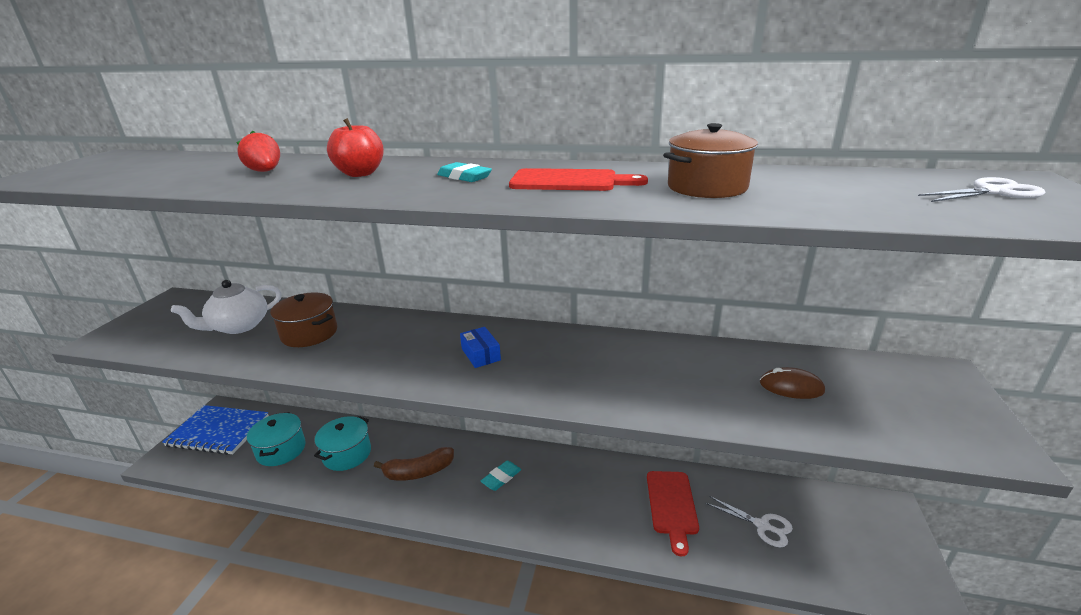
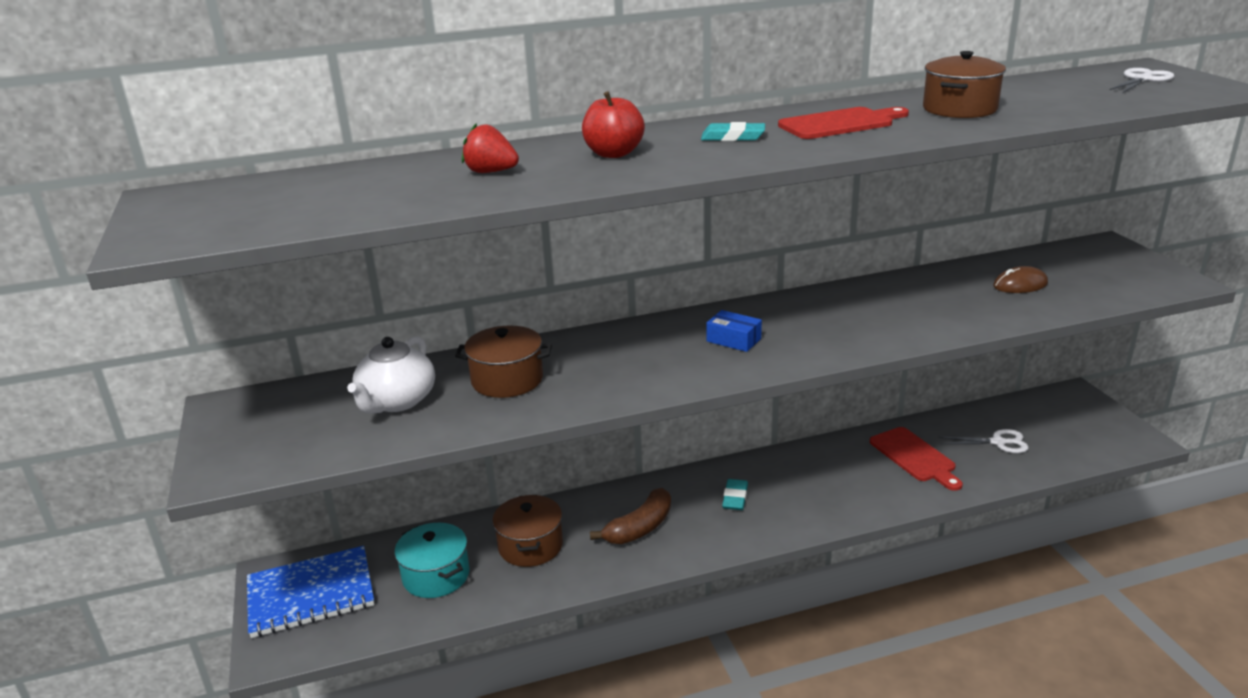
camera: 30 degrees left, 0 degrees up
(347, 454) = (530, 546): turquoise pot -> brown pot

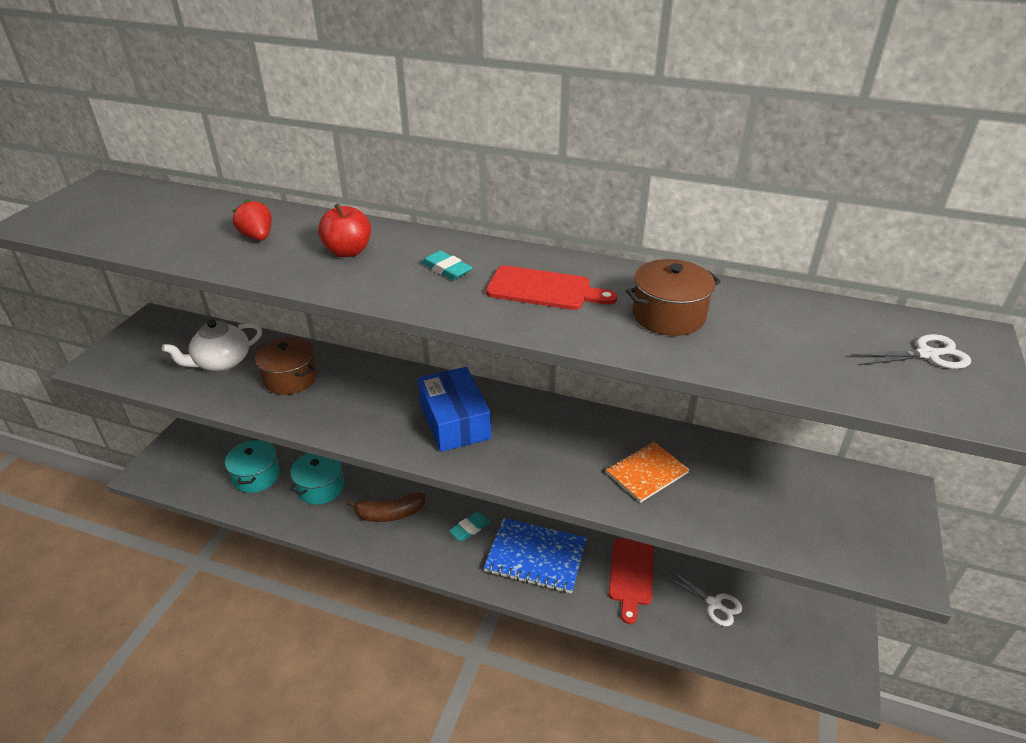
camera: 35 degrees right, 10 degrees up
(311, 594) = (193, 449): blue notebook -> blue notebook (536, 557)
(530, 546) = (320, 487): brown pot -> turquoise pot
(733, 340) = (454, 421): blue box -> blue box, size x1.96
(942, 304) = (646, 473): none -> orange notebook
(1020, 285) = (743, 490): brown mouse -> none

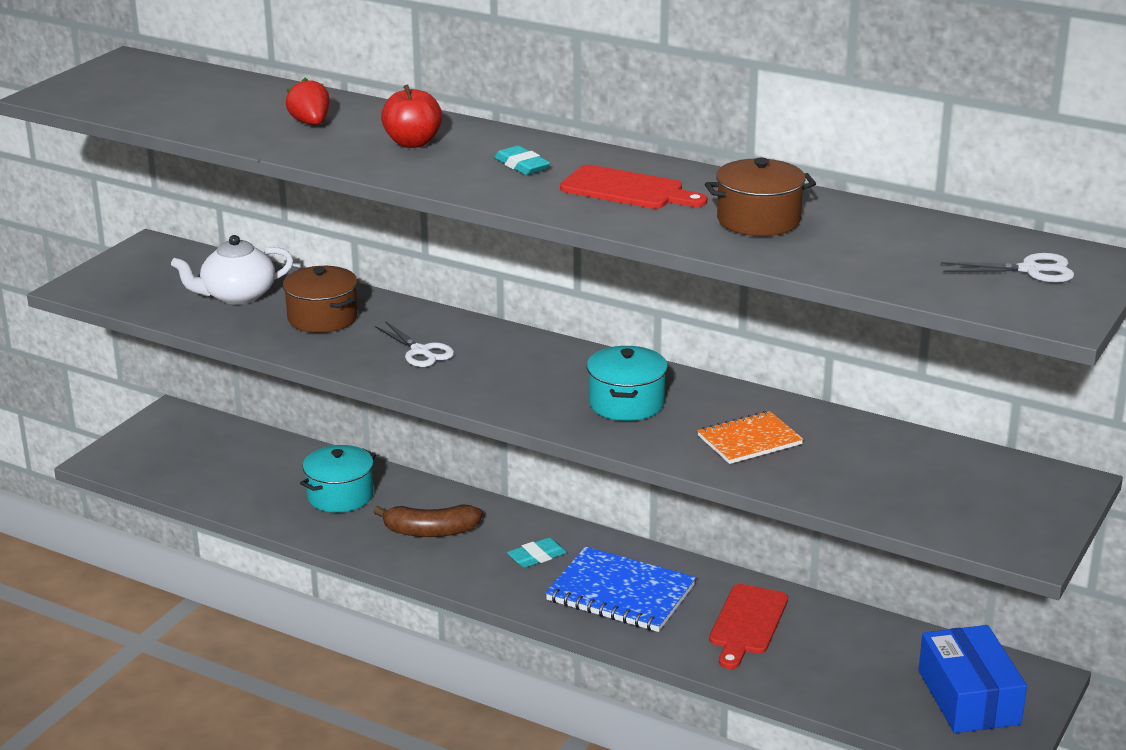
camera: 10 degrees right, 10 degrees down
(256, 476) = (254, 476): turquoise pot -> turquoise pot (626, 403)
(454, 421) = (522, 374): blue box -> blue box (968, 697)
(714, 604) = (851, 662): white scissors -> white scissors (420, 351)

